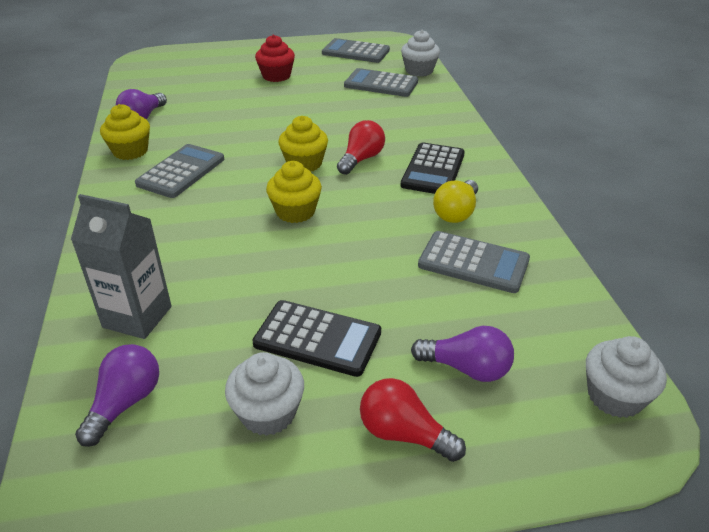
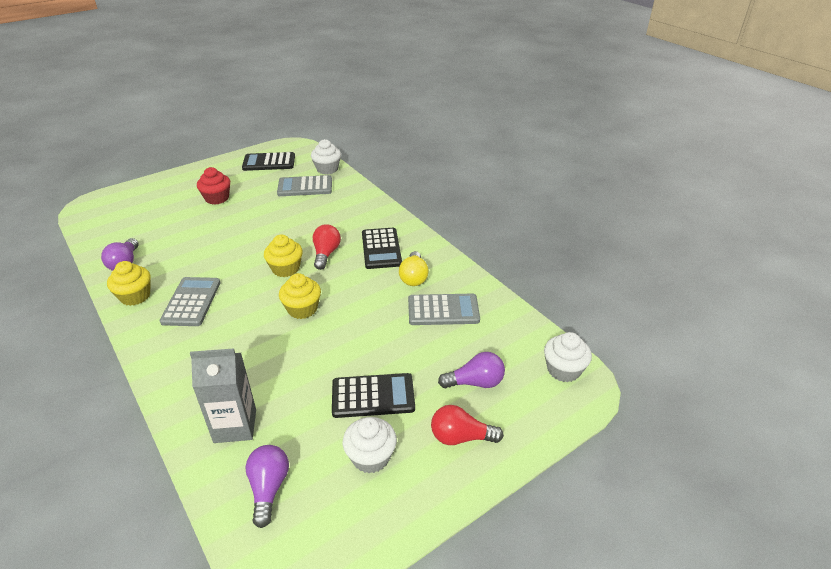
camera: 25 degrees left, 0 degrees up
(355, 52) = (269, 162): grey calculator -> black calculator

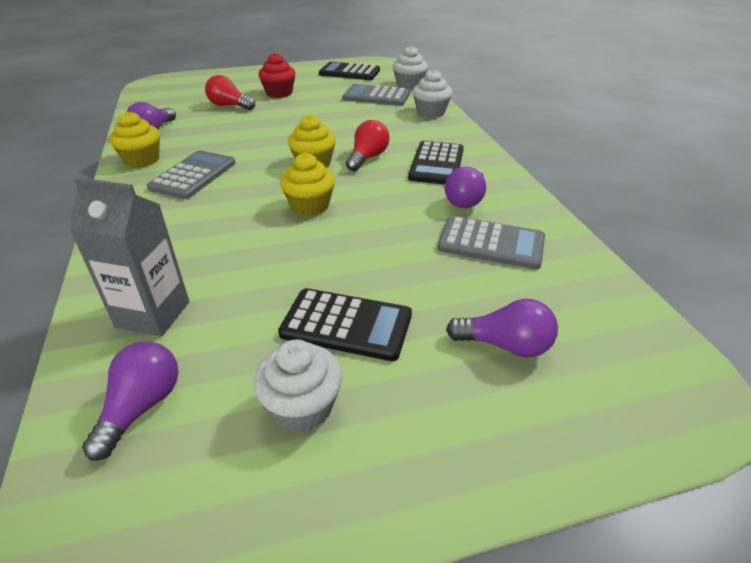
camera: 20 degrees right, 0 degrees up
(414, 277) = (465, 200): yellow light bulb -> purple light bulb
(460, 437) = (452, 419): red light bulb -> red light bulb (229, 106)
(563, 370) = (661, 364): white cupcake -> white cupcake (431, 112)

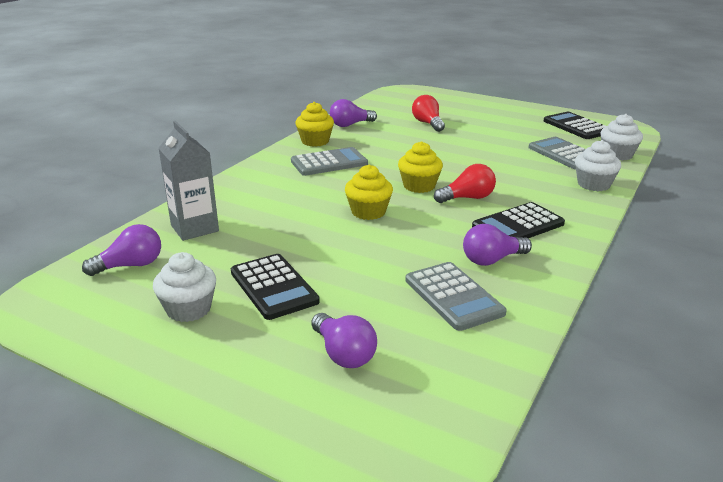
camera: 45 degrees right, 10 degrees down
(279, 93) = (482, 126): red cupcake -> none

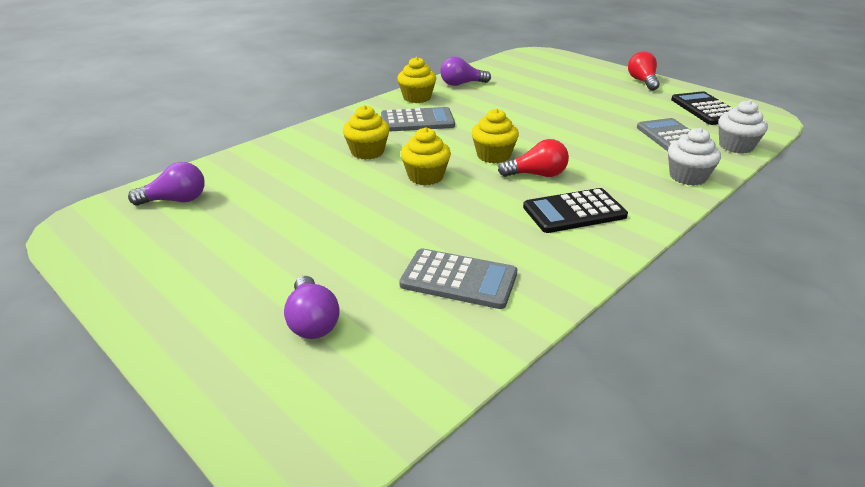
camera: 15 degrees right, 5 degrees up
(189, 309) = (199, 251): white cupcake -> none
(194, 228) = (253, 172): grey carton -> none
(274, 287) = (288, 241): black calculator -> none
(298, 196) = (367, 152): none -> yellow cupcake
(428, 123) = (542, 90): red light bulb -> red light bulb (642, 81)
(453, 296) = (459, 279): grey calculator -> grey calculator turned 60 degrees counterclockwise
(492, 260) = (523, 246): purple light bulb -> none

